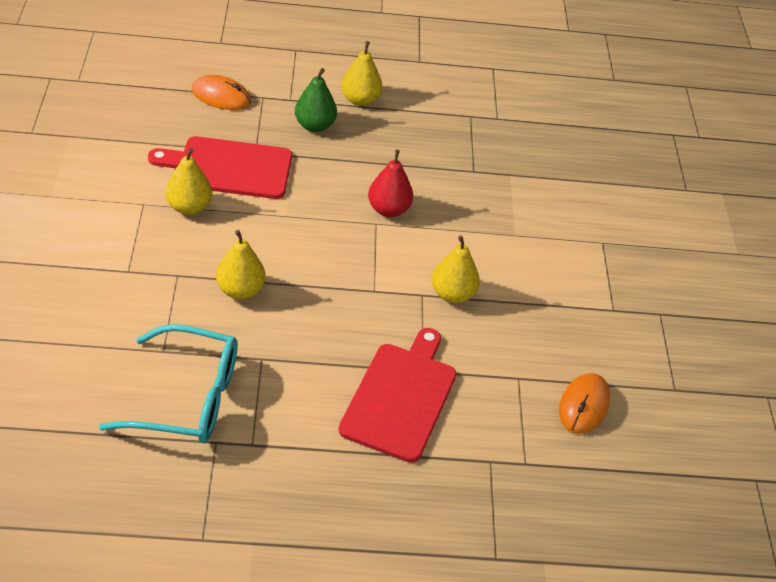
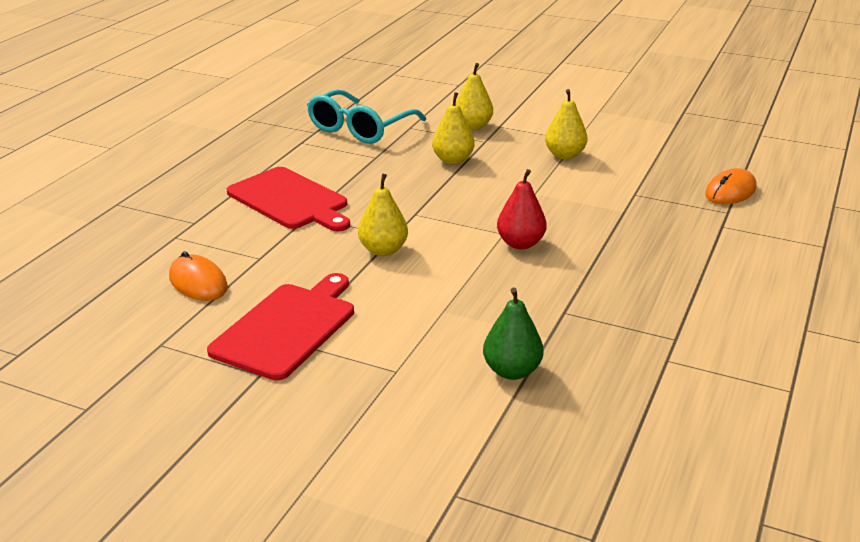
camera: 120 degrees right, 15 degrees down
(229, 168) = (613, 178): red cutting board -> red cutting board (287, 328)
(314, 126) = (671, 230): green pear -> green pear (512, 371)
(360, 100) = (717, 267): yellow pear -> yellow pear (473, 126)

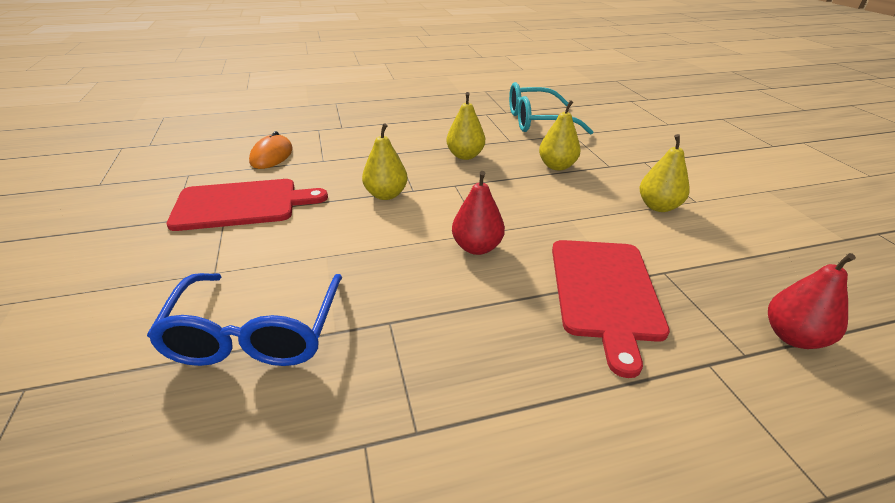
camera: 50 degrees right, 5 degrees up
(290, 200) = (408, 140): red cutting board -> red cutting board (605, 292)
(473, 126) = (621, 153): yellow pear -> yellow pear (465, 156)
(512, 371) = (256, 334): green pear -> blue glasses
(730, 191) = (793, 337): orange mouse -> red pear

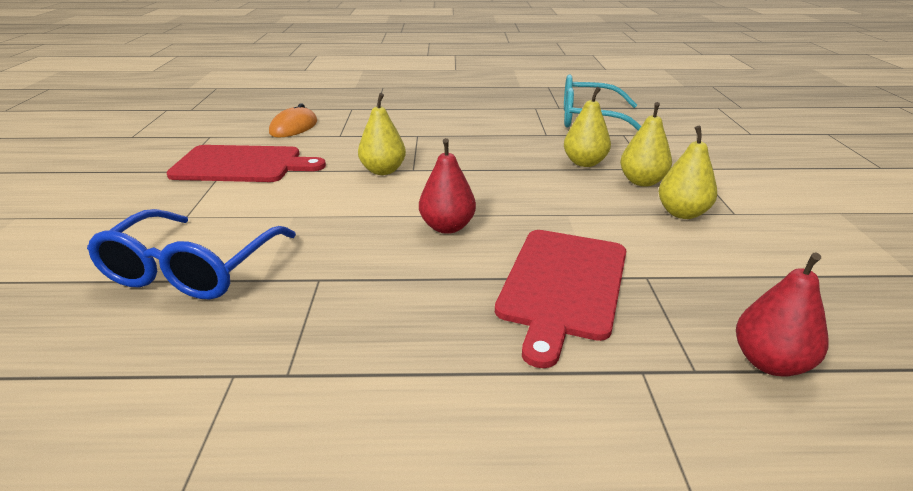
camera: 15 degrees right, 5 degrees down
(465, 156) = (487, 144): yellow pear -> yellow pear (642, 182)

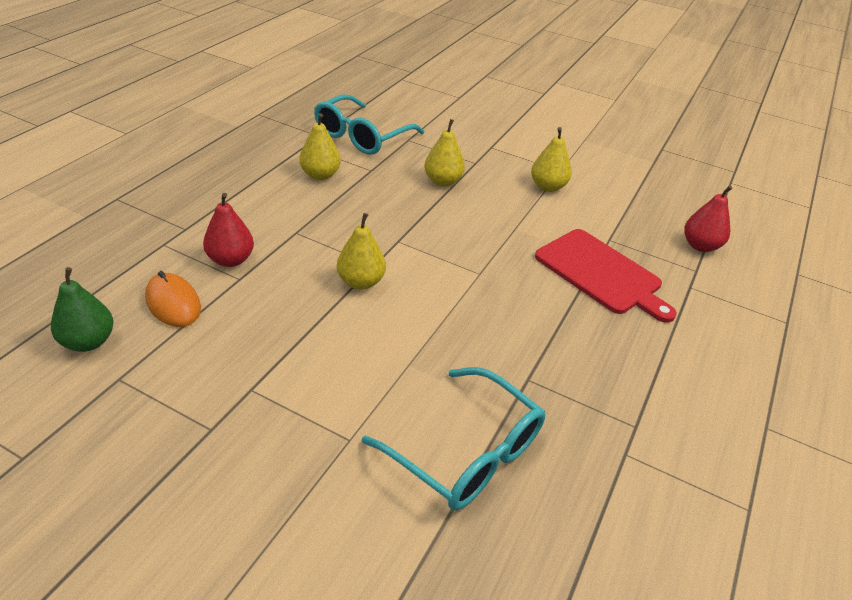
camera: 65 degrees left, 10 degrees up
(191, 270) = (466, 452): blue glasses -> turquoise glasses
(238, 120) = (88, 342): none -> green pear
(242, 165) = (249, 370): red cutting board -> none
(447, 227) = (494, 288): red pear -> red pear (230, 260)
(642, 182) = (493, 176): yellow pear -> yellow pear (320, 175)

